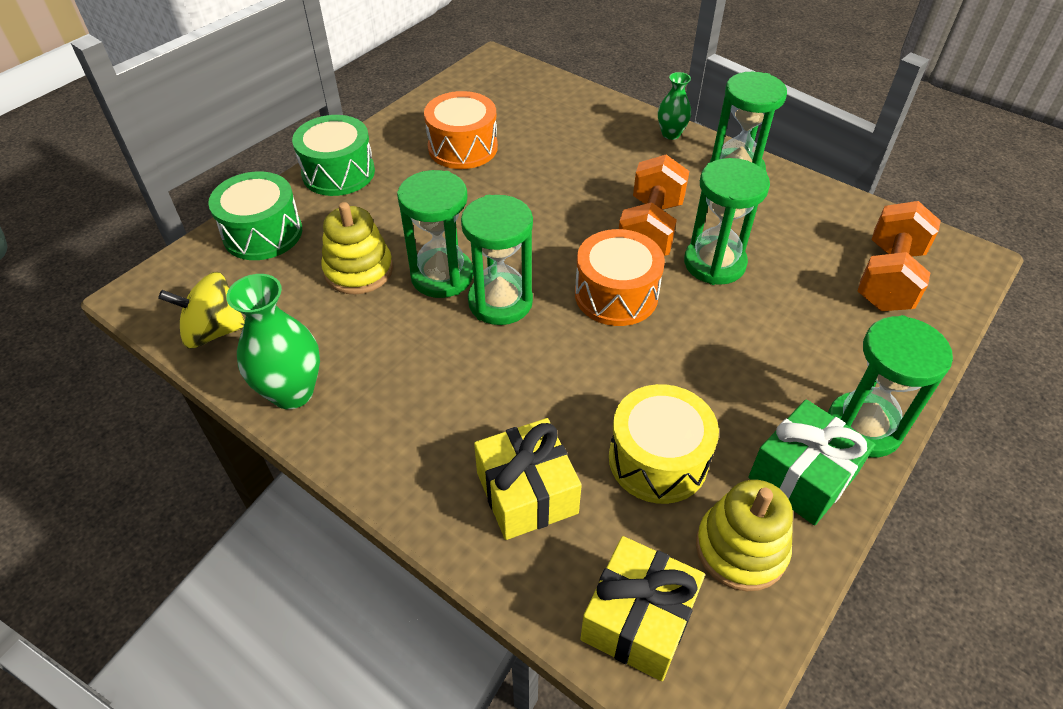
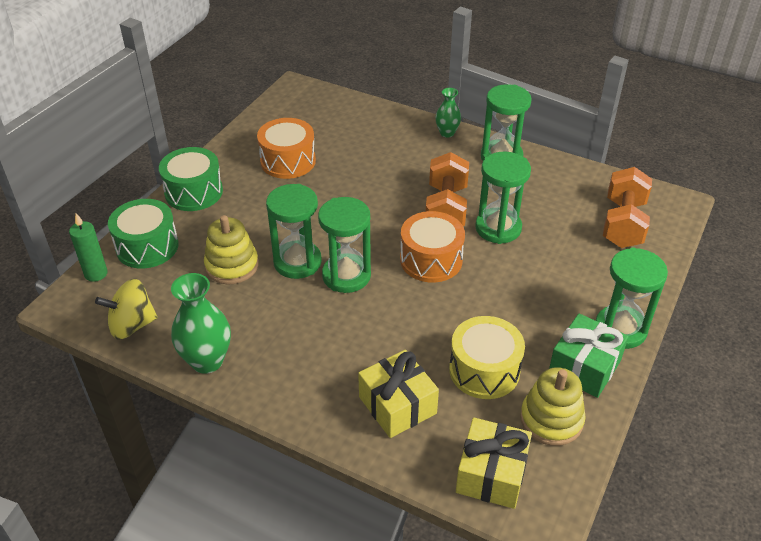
camera: 10 degrees left, 5 degrees down
(191, 260) = (96, 274): none -> green candle

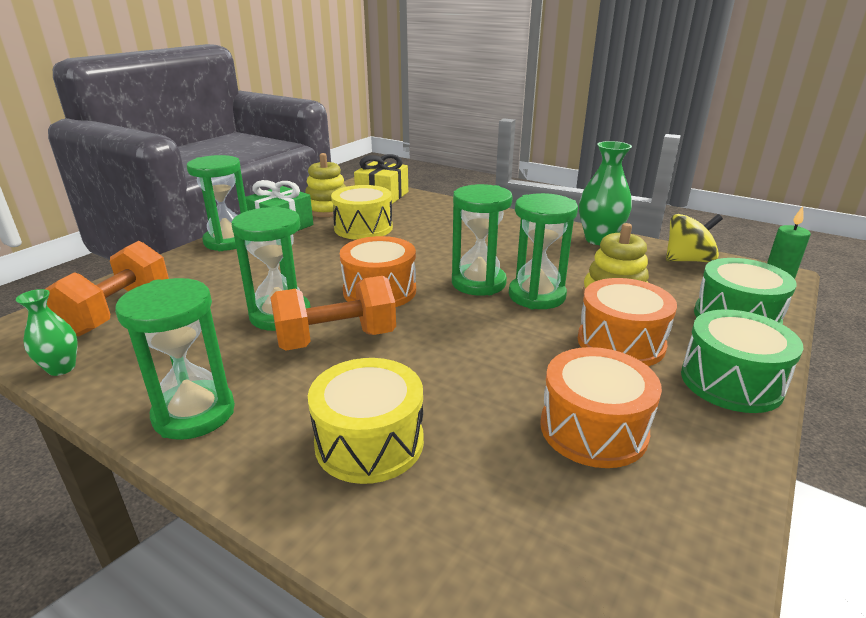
camera: 175 degrees left, 15 degrees down
(248, 217) = (620, 342): none -> orange drum
(397, 405) = (438, 217): yellow gift -> none
(403, 149) = (369, 442): none -> yellow drum
(446, 209) = (336, 339): orange dumbbell -> orange dumbbell turned 60 degrees clockwise
(447, 133) = (262, 476): green vase -> green vase (61, 368)

